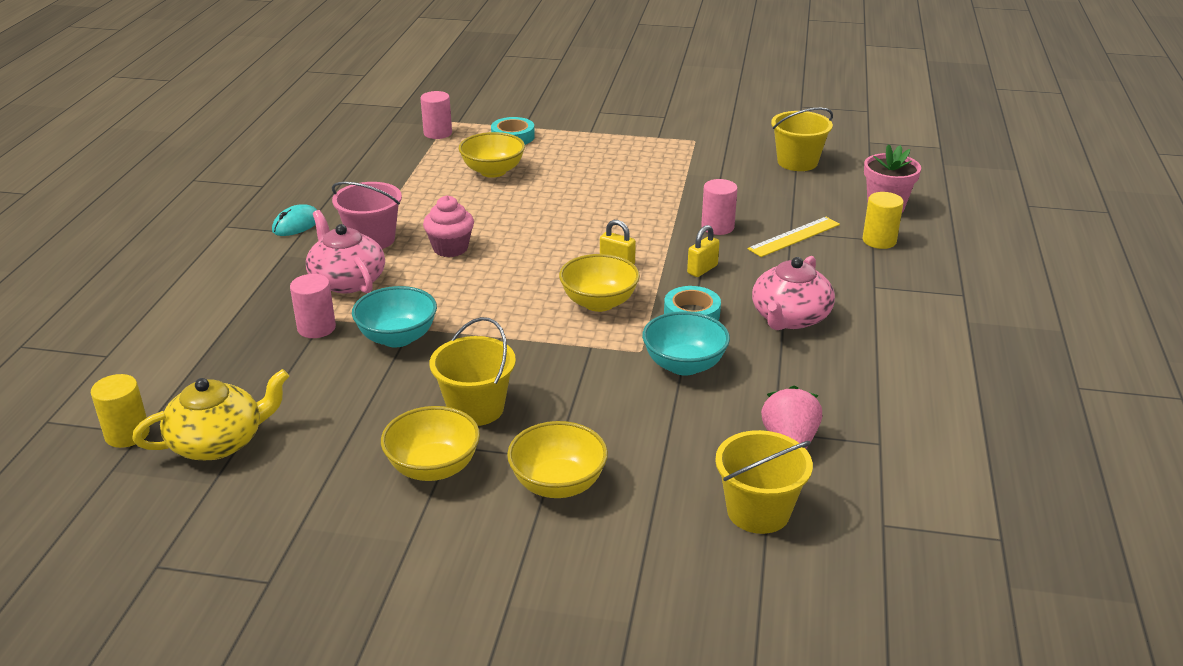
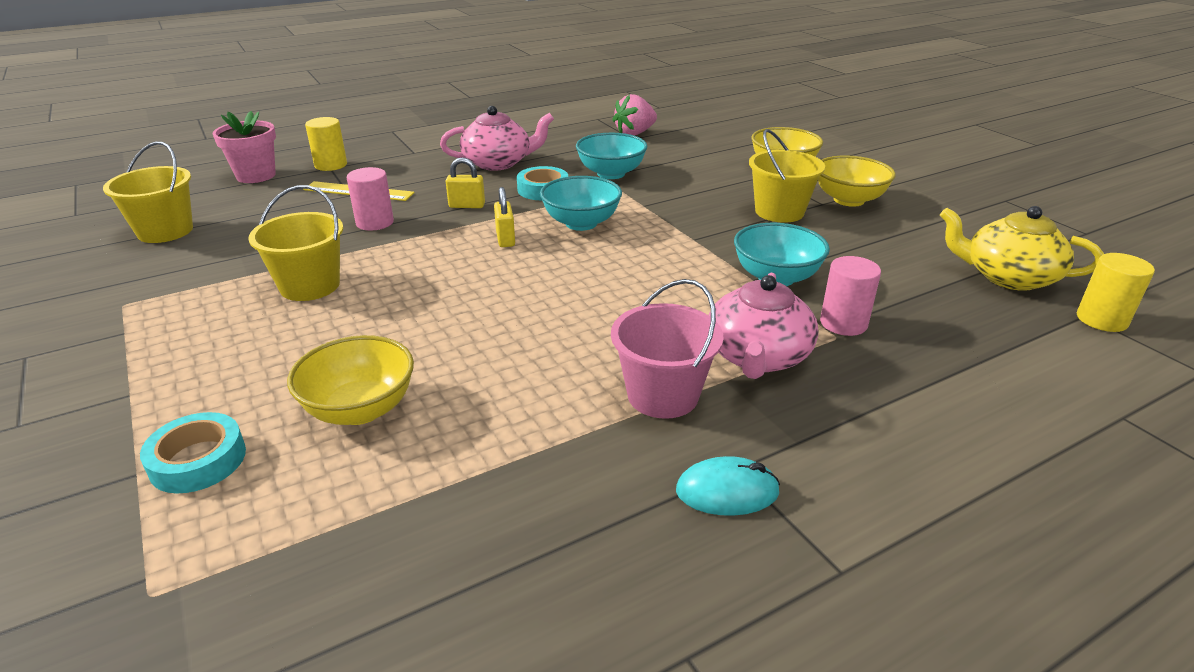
camera: 130 degrees left, 0 degrees up
(437, 133) = (232, 569): pink cylinder -> none
(450, 248) = (602, 331): pink cupcake -> none
(599, 303) = (581, 223): yellow bowl -> turquoise bowl
(758, 511) = (702, 126): yellow bucket -> yellow bucket (310, 286)

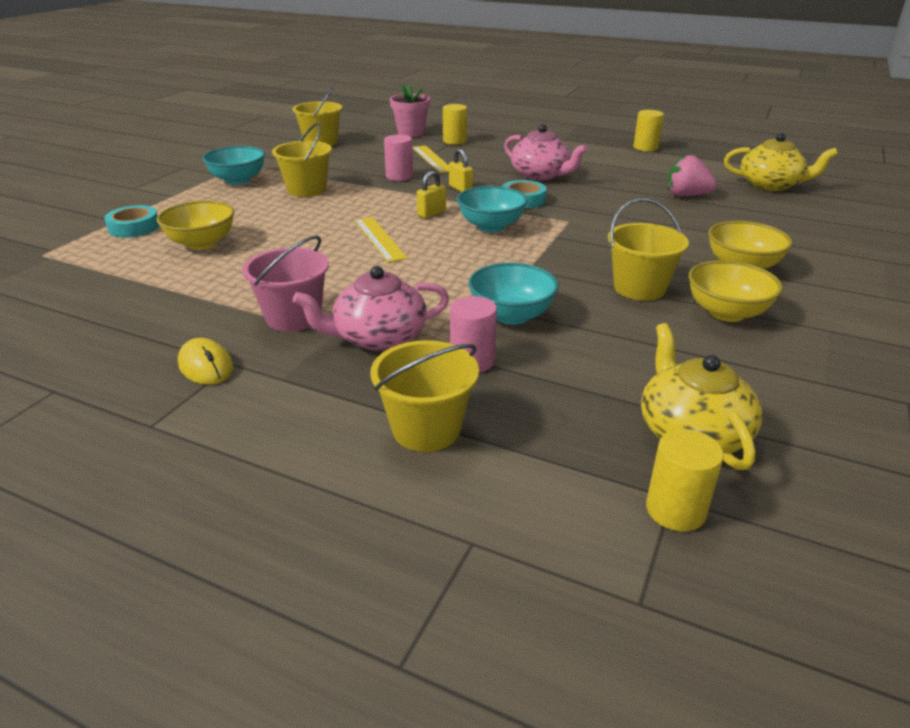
camera: 55 degrees right, 0 degrees up
(512, 107) = (645, 147): none -> yellow cylinder
(528, 285) = (379, 239): none -> yellow ruler
(611, 173) = (591, 210): turquoise bowl -> turquoise bowl (238, 180)
(658, 104) = (770, 185): none -> yellow teapot
(727, 491) = (206, 366): turquoise mouse -> yellow mouse
(947, 384) = (426, 429): none -> yellow bucket

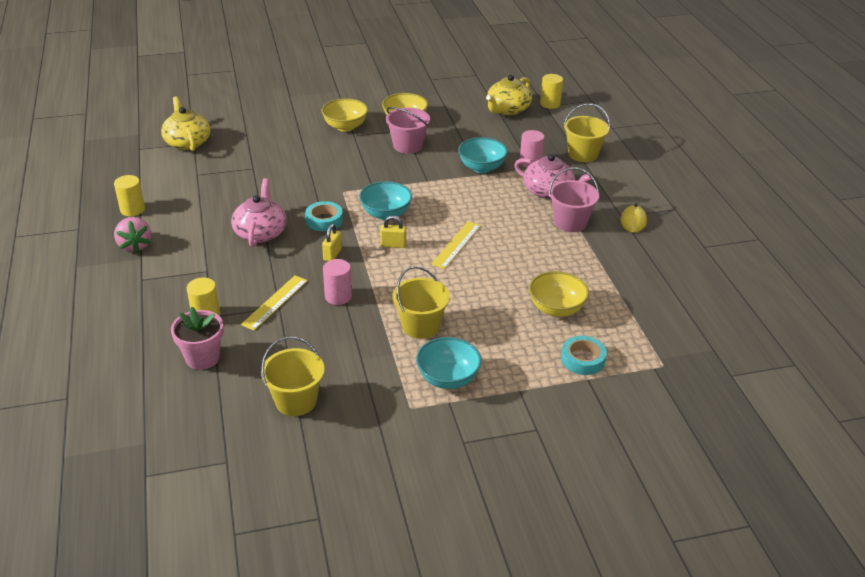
camera: 130 degrees left, 5 degrees up
(639, 288) = (407, 145): yellow bucket -> pink bucket
(686, 195) = (244, 165): pink strawberry -> pink strawberry (135, 246)

